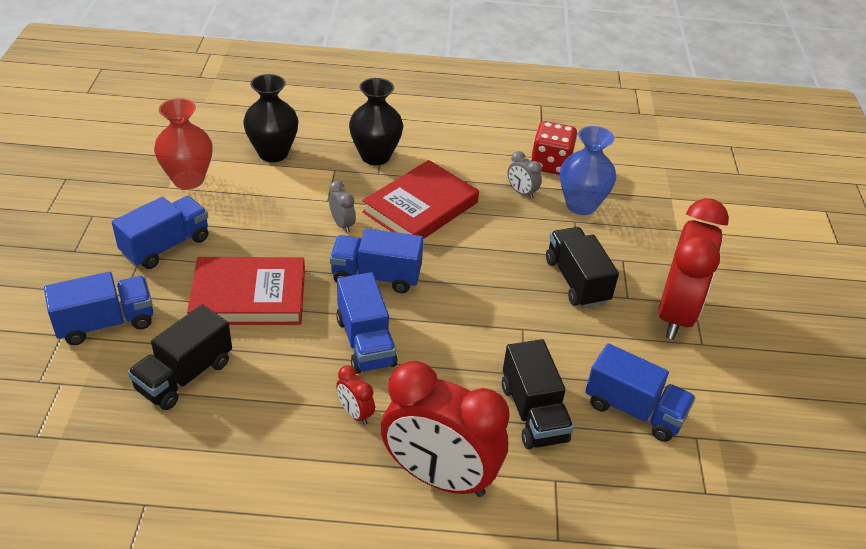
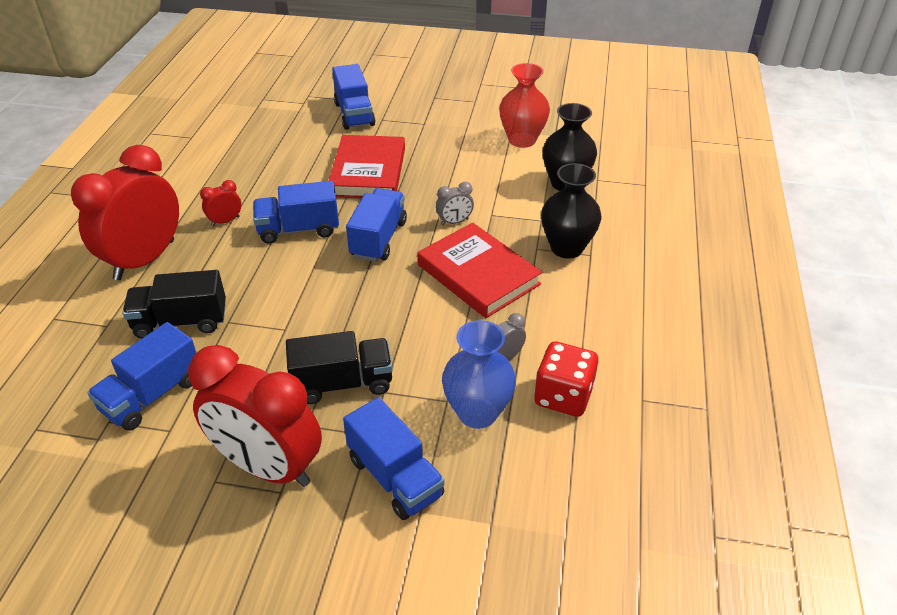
camera: 100 degrees right, 0 degrees up
(166, 246) = (434, 133): blue truck -> blue truck (395, 477)
(184, 375) = (293, 147): black truck -> none

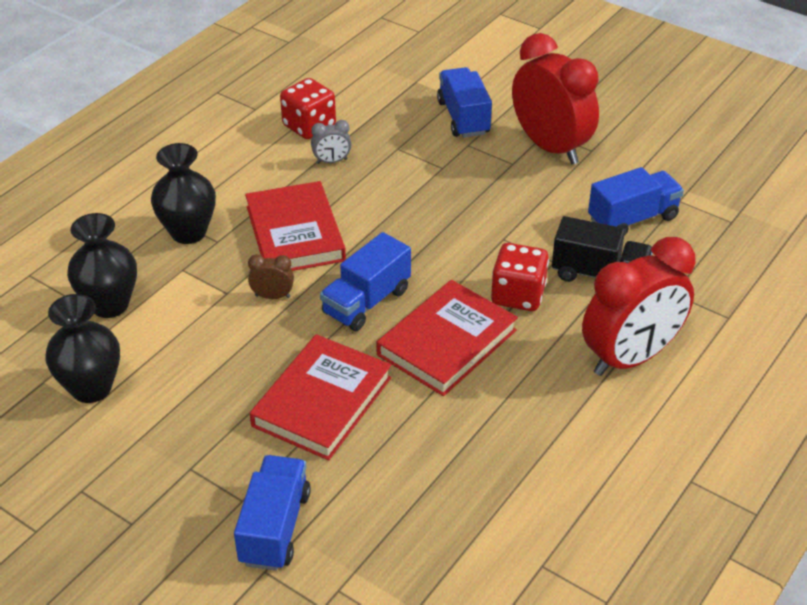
camera: 155 degrees left, 0 degrees up
(225, 221) = (527, 382): red clock -> none
(253, 281) = (518, 295): none -> red dice
(299, 229) = (446, 342): blue truck -> red book
(342, 383) = (472, 182): black truck -> none
(454, 222) = (272, 296): grey clock -> brown clock
(477, 413) = (380, 135): blue vase -> none
(522, 140) = (91, 388): red vase -> black vase

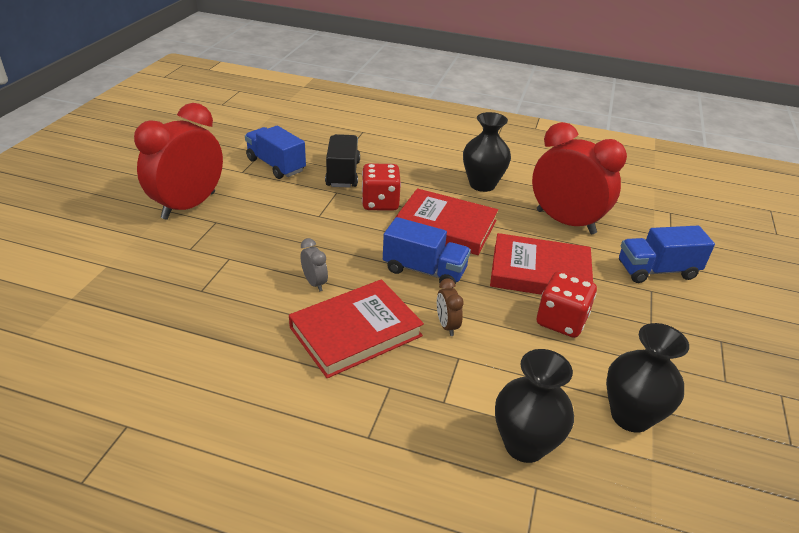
camera: 110 degrees left, 5 degrees down
(188, 232) = (385, 415): black vase -> black vase (482, 184)
(309, 126) = (165, 364): red dice -> red dice (561, 321)
(332, 161) = (231, 331): grey clock -> grey clock (314, 283)
(463, 118) = (144, 257): blue truck -> none
(630, 358) = (416, 159): red clock -> red clock (565, 222)

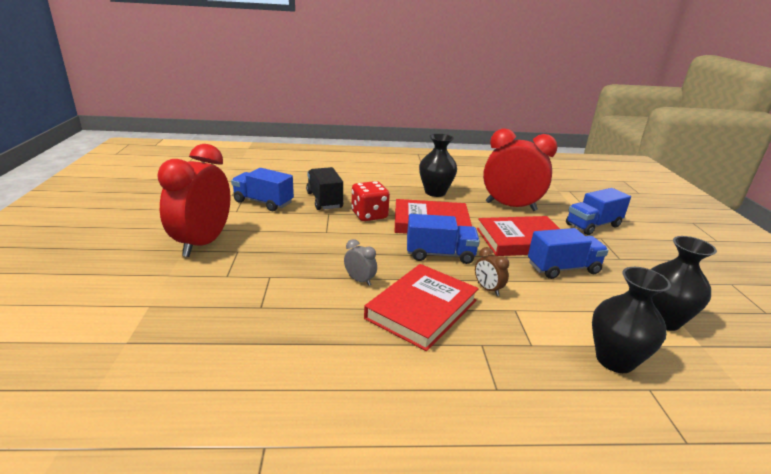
camera: 20 degrees left, 10 degrees down
(561, 321) = (563, 268): red dice -> blue truck

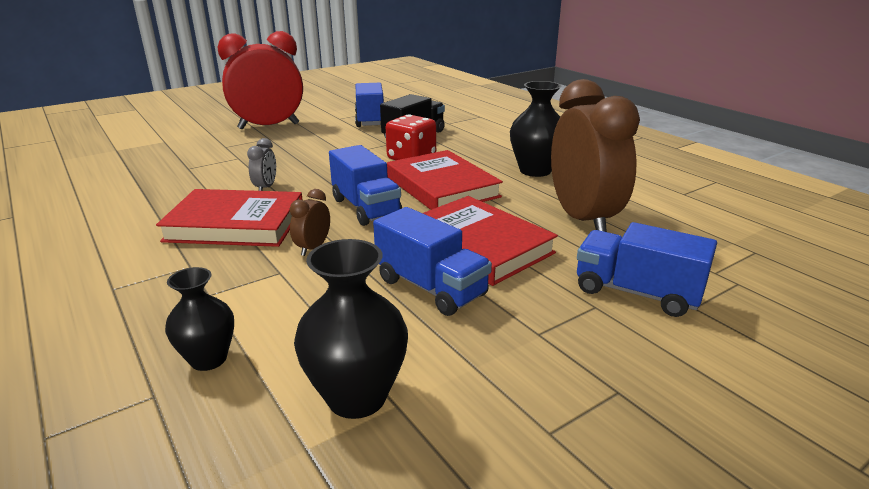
camera: 60 degrees right, 0 degrees up
(510, 206) = (583, 219): red clock -> brown clock
(614, 360) = (208, 359): black vase -> black vase, size x0.64

